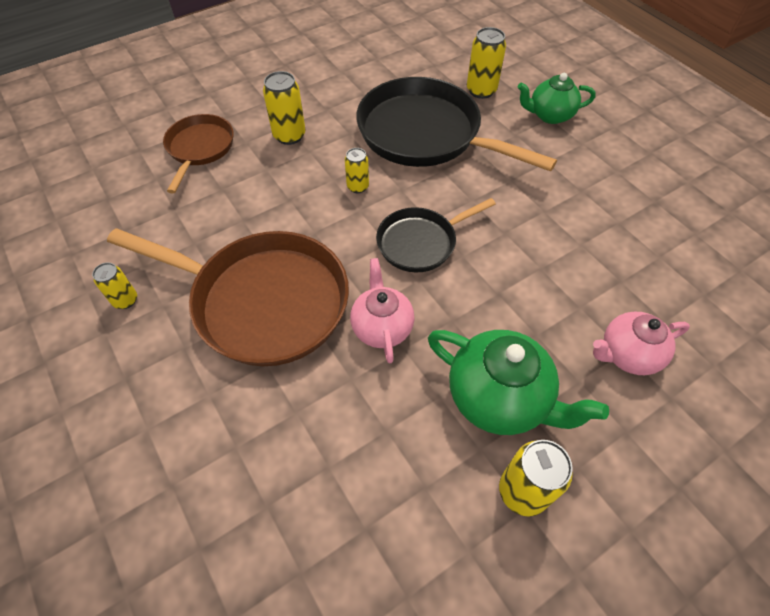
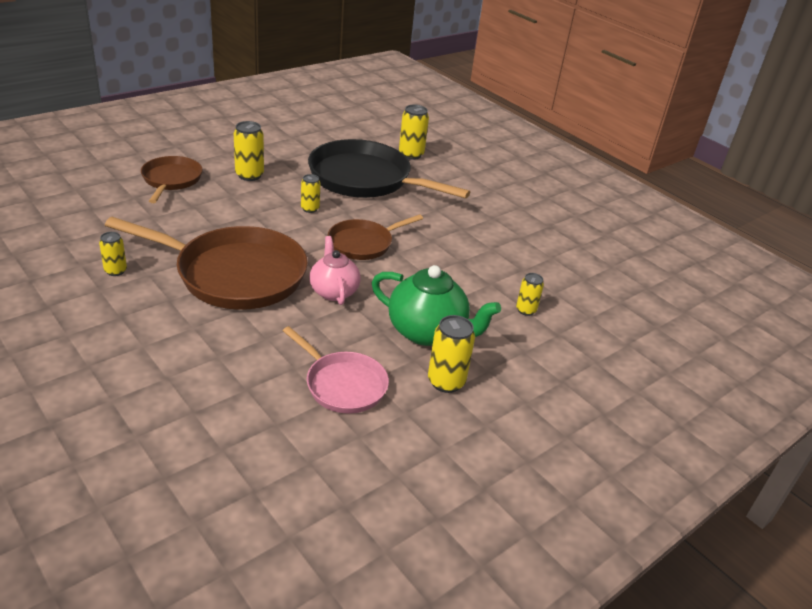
camera: 10 degrees left, 20 degrees down
(388, 498) = (342, 384): none -> pink pan
(420, 242) = (363, 243): black pan -> brown pan
(549, 115) = (467, 172): green teapot -> none
(627, 354) = (526, 310): pink teapot -> yellow can

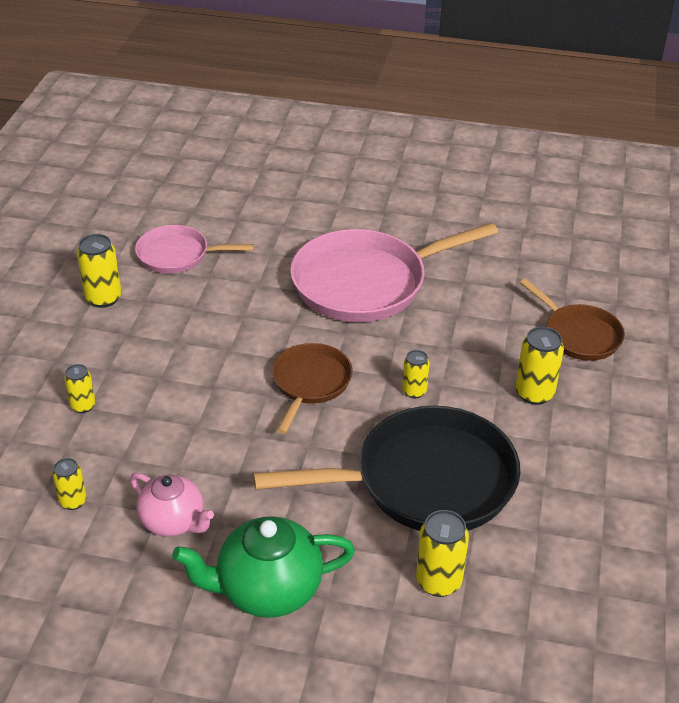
camera: 145 degrees right, 5 degrees up
(115, 271) = (447, 234): yellow can -> yellow can (73, 501)
(234, 274) = (366, 283): brown pan -> pink pan
(334, 291) = (272, 317): pink teapot -> pink teapot (173, 521)
(427, 332) = (155, 329): green teapot -> green teapot (267, 590)

